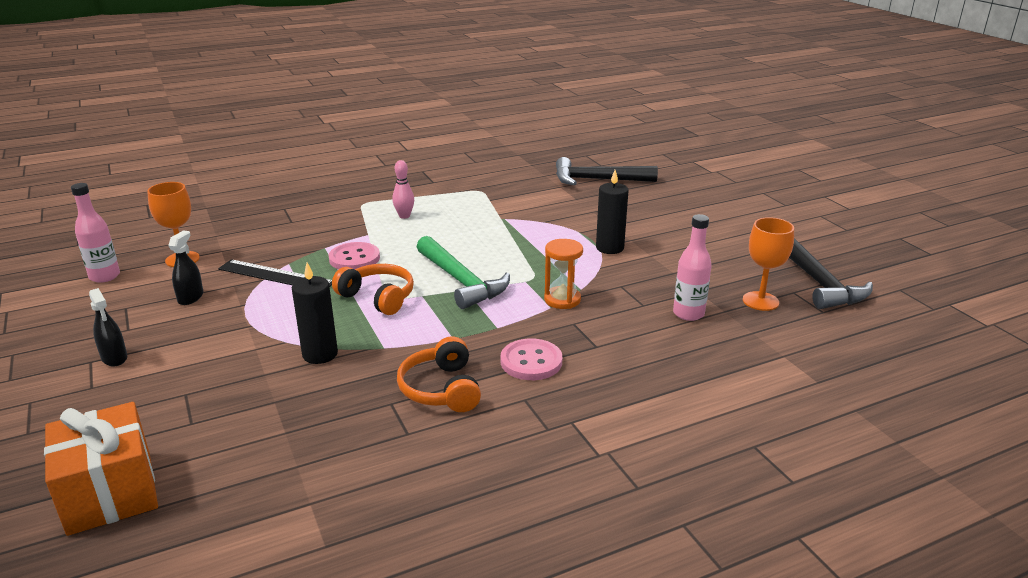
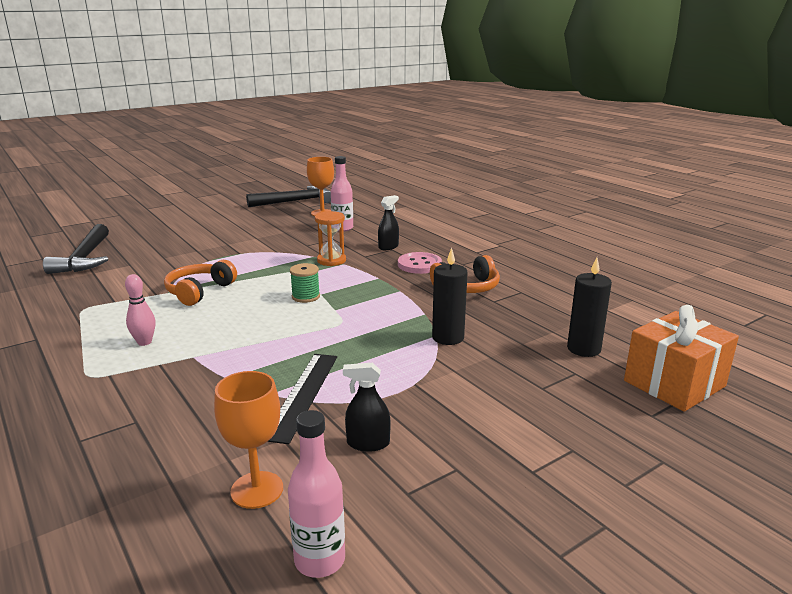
camera: 100 degrees left, 5 degrees down
(114, 358) = (516, 455): black spray bottle -> black spray bottle (388, 247)
(354, 258) = (258, 354): pink button -> none
(378, 297) = (343, 328): orange headphones -> orange headphones (199, 291)
(461, 281) = (306, 297): green hammer -> green spool
(609, 248) = (242, 250): black candle -> black candle (583, 349)

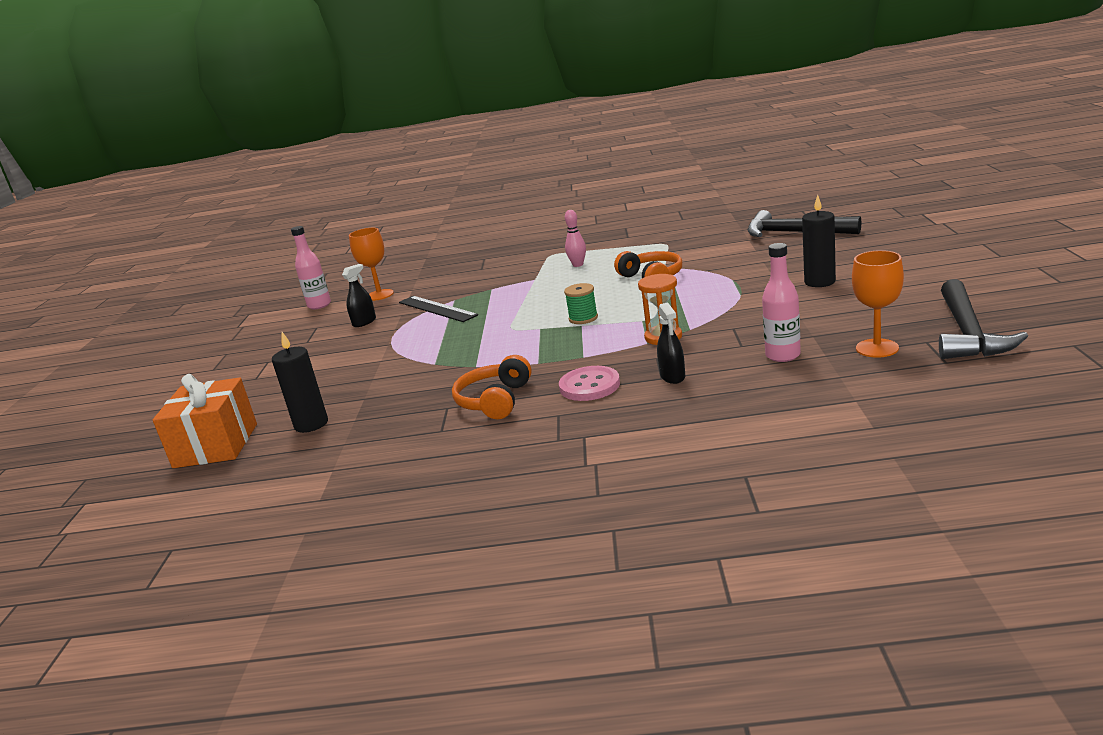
camera: 130 degrees right, 0 degrees up
(448, 337) = (423, 368): black candle -> black candle (819, 282)

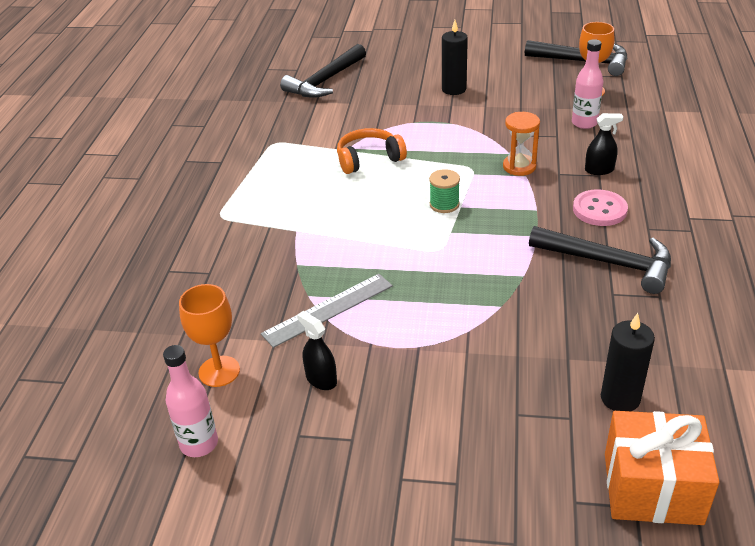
camera: 85 degrees left, 15 degrees up
(437, 309) = (328, 309): black ruler -> grey ruler
(495, 400) = (609, 263): orange headphones -> black hammer
(578, 265) = (280, 199): pink bowling pin -> none

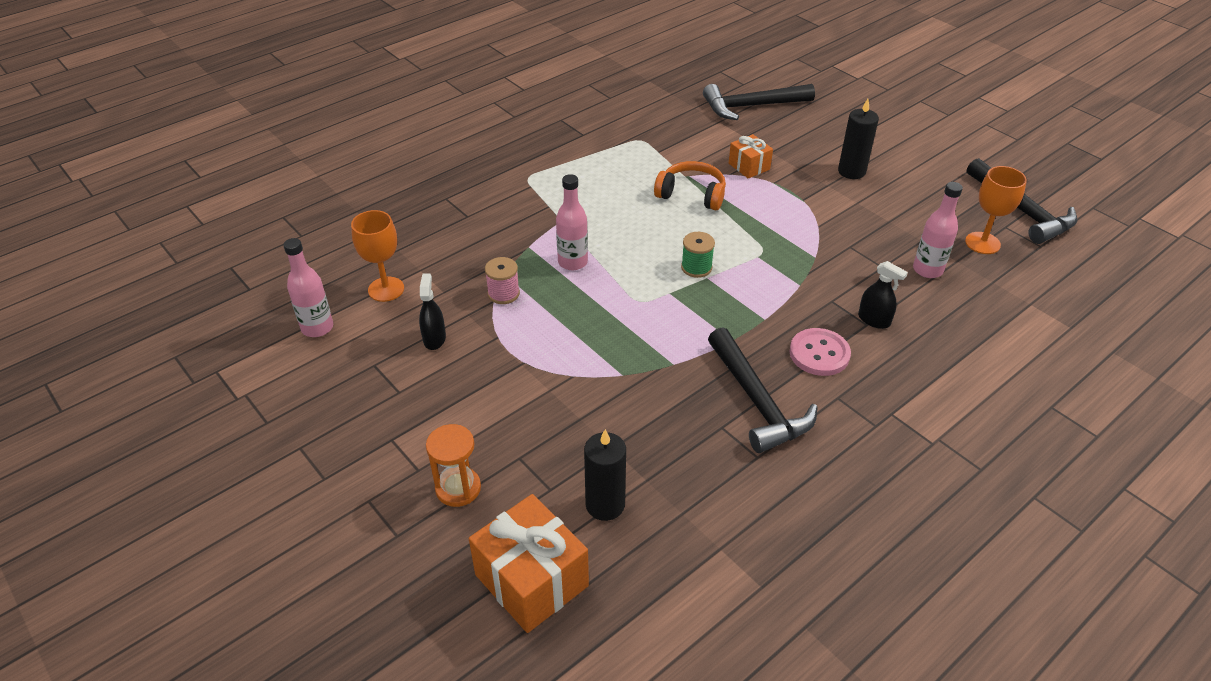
camera: 40 degrees right, 5 degrees up
(328, 309) = (503, 293): grey ruler -> pink spool
(349, 254) = (572, 262): none -> pink bottle
(381, 120) = (749, 166): none -> orange gift
(519, 167) = (805, 274): orange hourglass -> orange hourglass (458, 488)

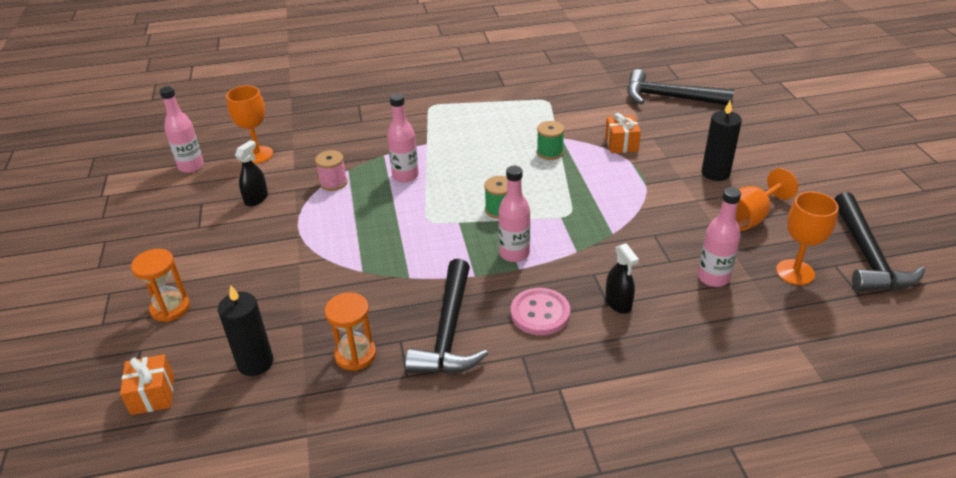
camera: 30 degrees right, 5 degrees down
(531, 580) = (153, 395): orange gift -> orange gift, size x0.56
(692, 194) = (550, 152): orange headphones -> green spool
(693, 457) = (355, 355): none -> orange hourglass
(748, 306) = (514, 254): none -> pink bottle
(911, 205) = (750, 217): none -> orange goblet

